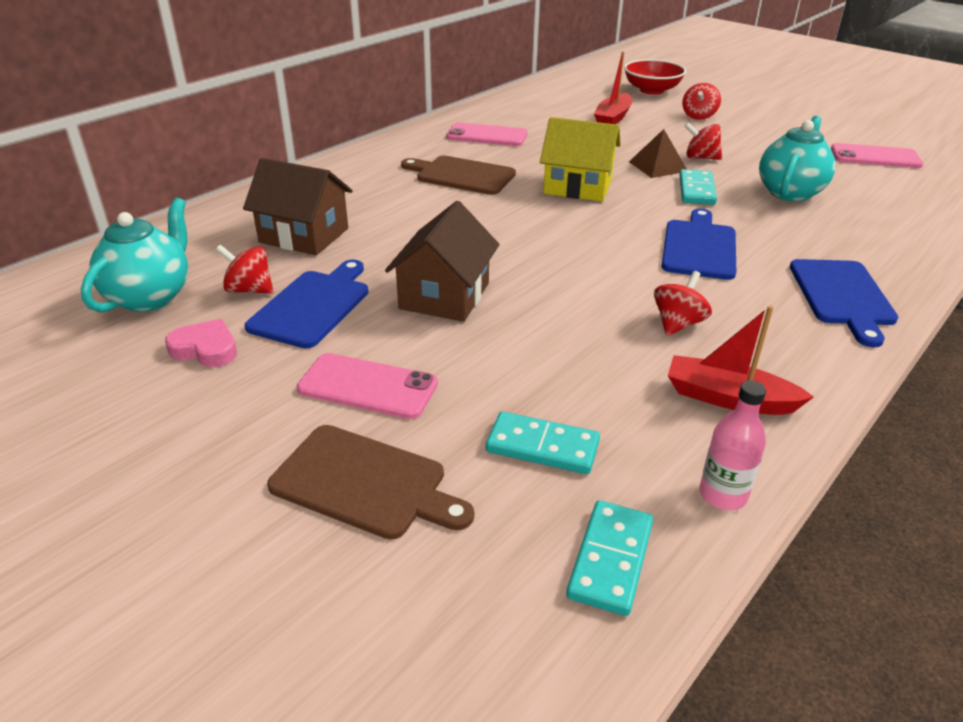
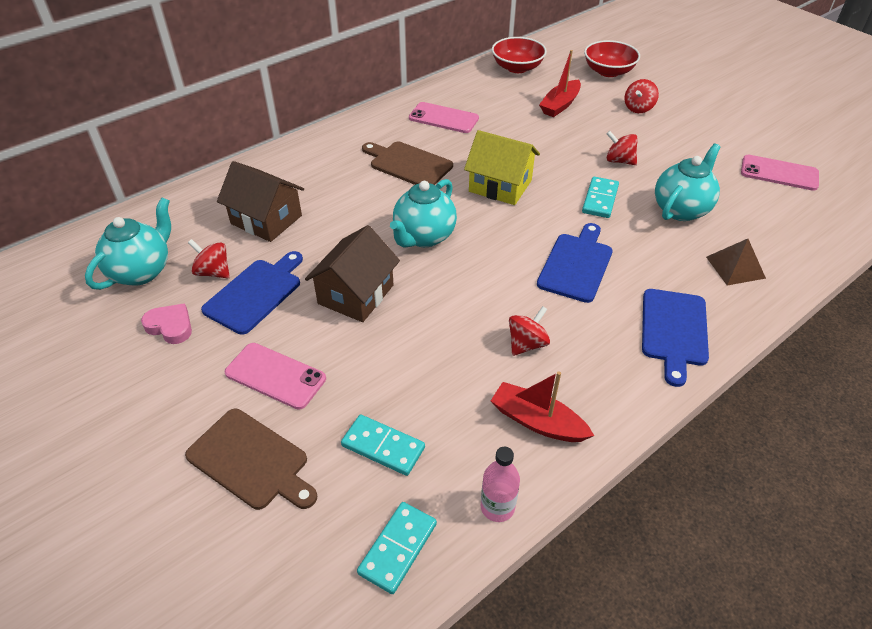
camera: 10 degrees right, 10 degrees up
(507, 236) = (424, 237): none -> turquoise teapot
(551, 92) = (517, 68): none -> red bowl
(658, 166) = (577, 168): brown pyramid -> brown pyramid (735, 267)

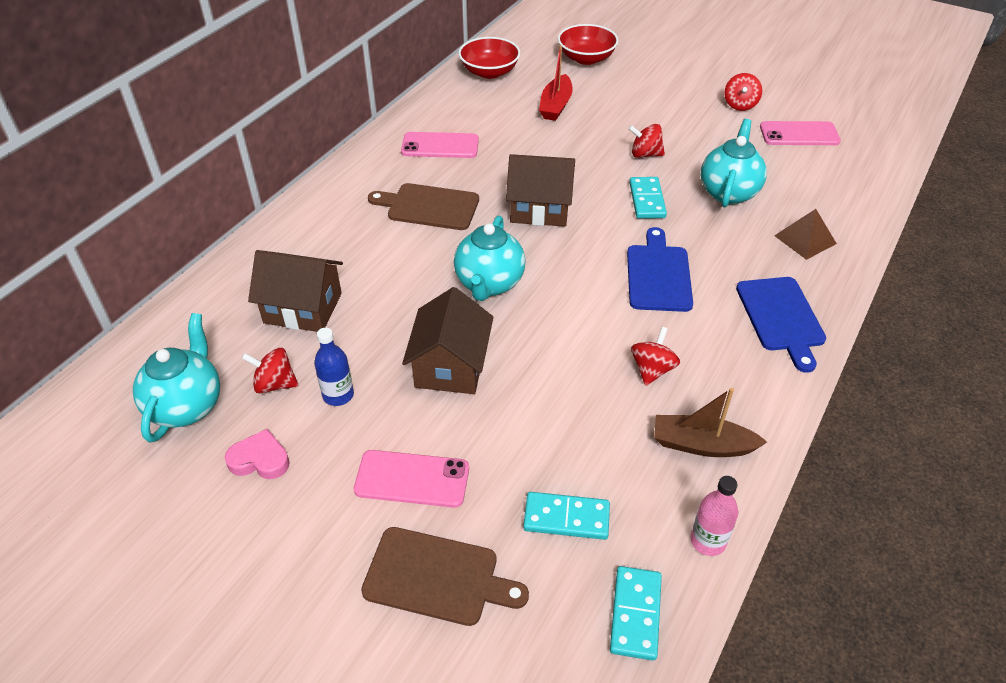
camera: 20 degrees left, 0 degrees up
(255, 293) = (338, 395): blue cutting board -> blue bottle
(500, 186) = (540, 209): yellow house -> brown house
(537, 421) = (702, 445): red boat -> brown boat
(638, 108) = (636, 93): red spinning top -> red spinning top (740, 105)

